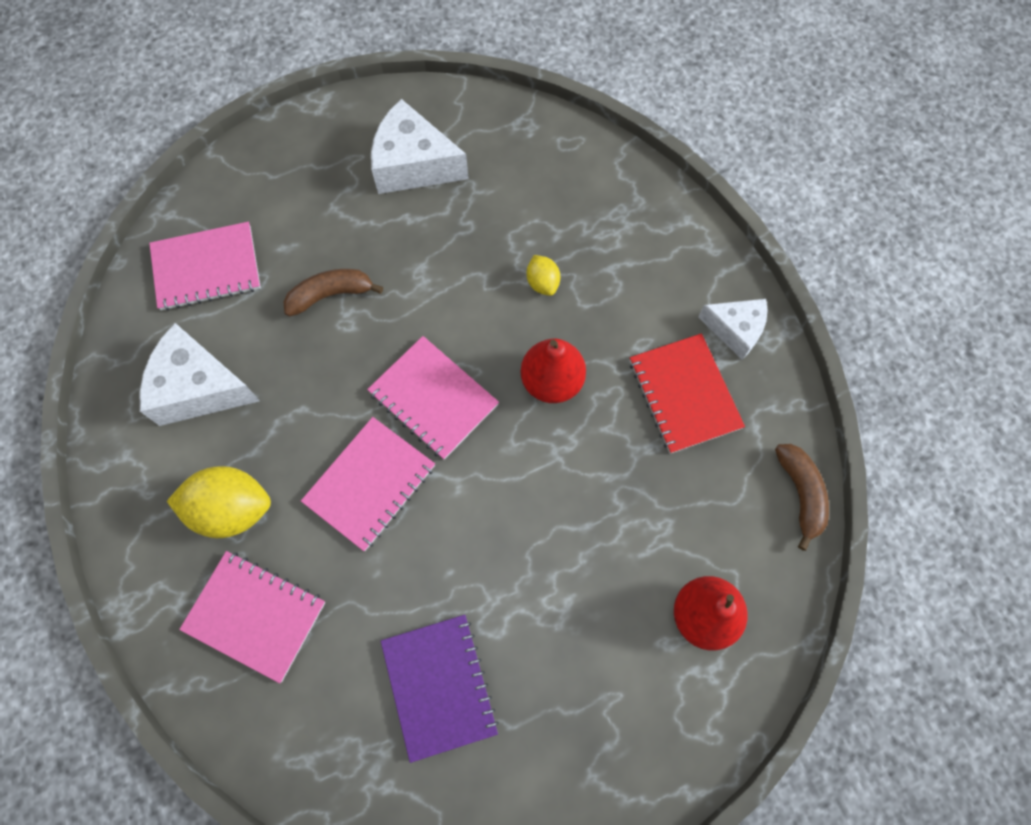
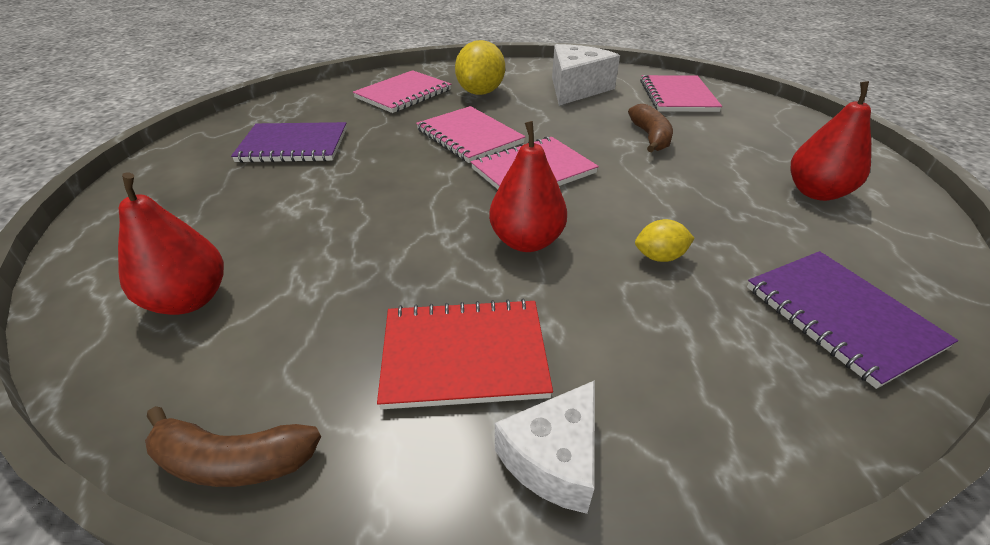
camera: 105 degrees right, 30 degrees down
(413, 164) = (816, 192): white cheese -> red pear
(574, 178) = (840, 316): none -> purple notebook

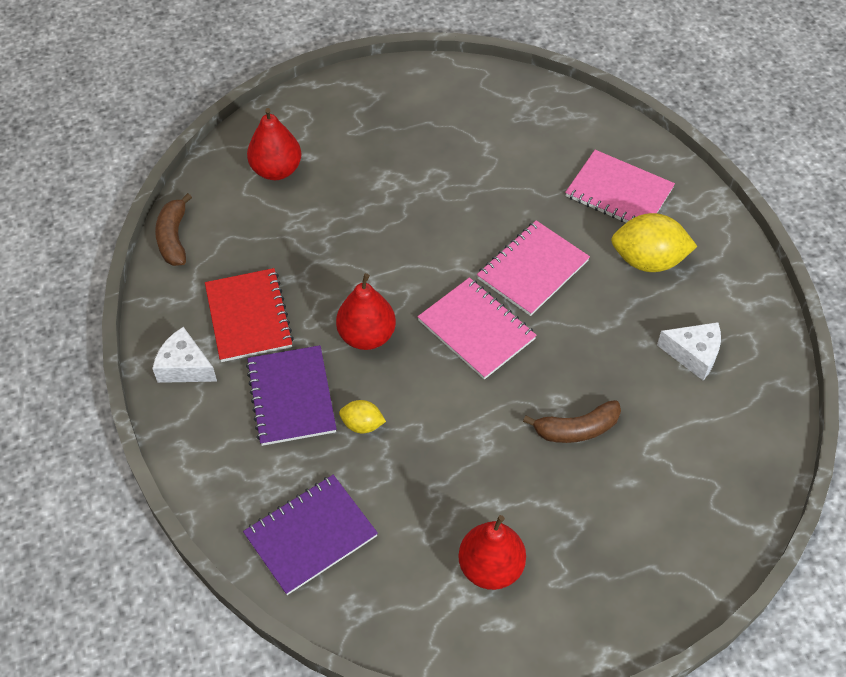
camera: 80 degrees right, 15 degrees up
(293, 145) = (479, 145): purple notebook -> purple notebook (291, 397)
(576, 89) = (693, 354): white cheese -> white cheese, size x0.63
(659, 257) = (362, 425): yellow lemon -> yellow lemon turned 60 degrees counterclockwise
(677, 96) = (707, 466): pink notebook -> none

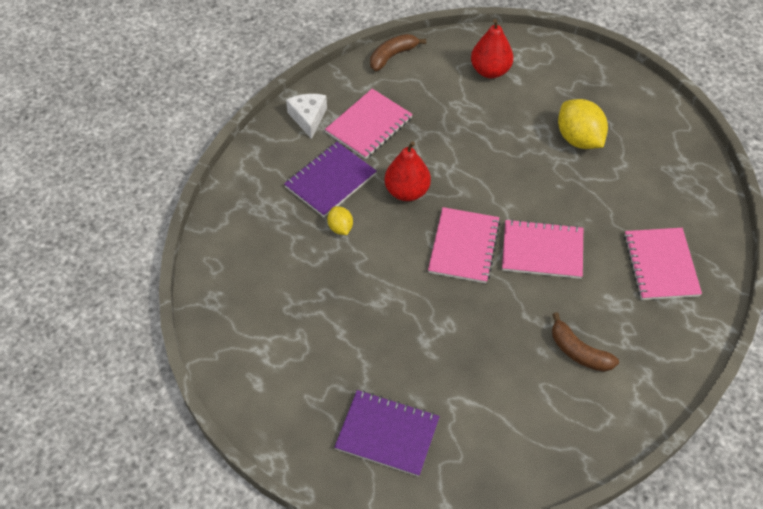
camera: 55 degrees right, 0 degrees up
(248, 317) = (369, 125): red notebook -> pink notebook
(311, 535) = (244, 248): purple notebook -> purple notebook (387, 434)
(490, 567) = (292, 355): red pear -> none
(577, 429) = (434, 347): brown banana -> brown banana (579, 352)
(648, 260) = (616, 316): yellow lemon -> yellow lemon (579, 139)
(693, 354) = (559, 387): white cheese -> none

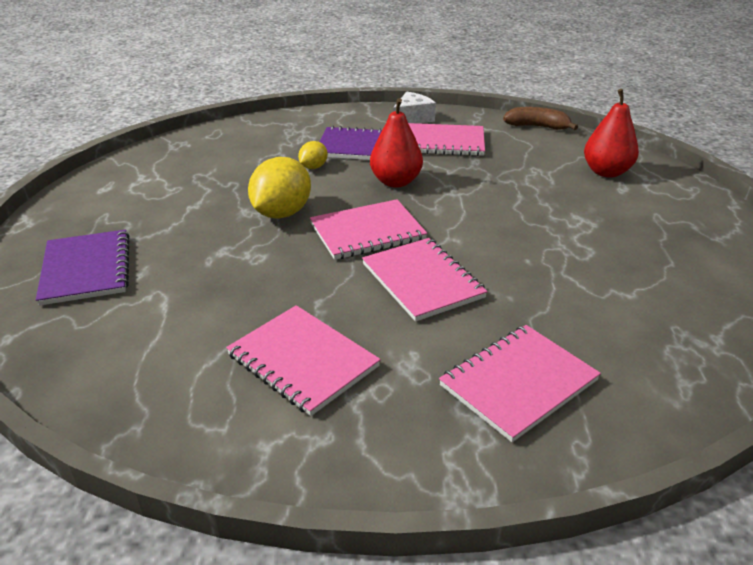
camera: 55 degrees right, 20 degrees down
(579, 139) = (612, 250): yellow lemon -> yellow lemon (282, 213)
(579, 352) = (303, 361): brown banana -> pink notebook

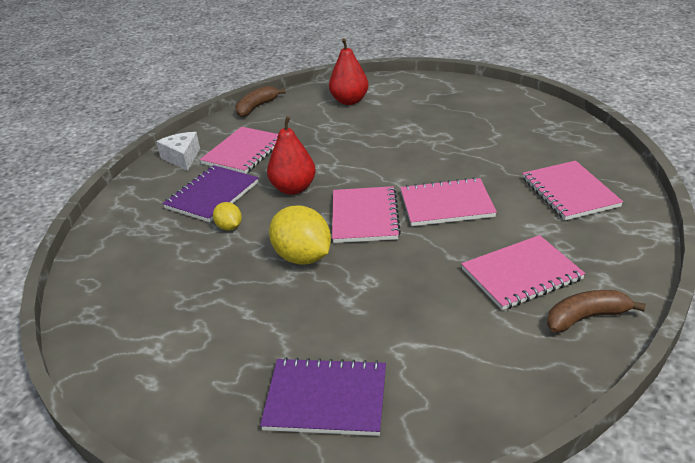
camera: 65 degrees left, 0 degrees up
(231, 427) = (586, 317): none -> brown banana

